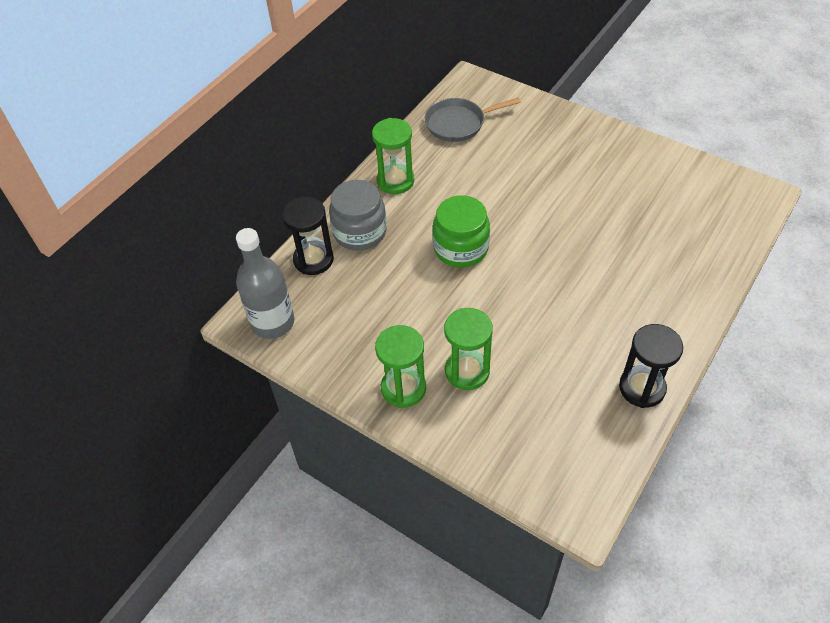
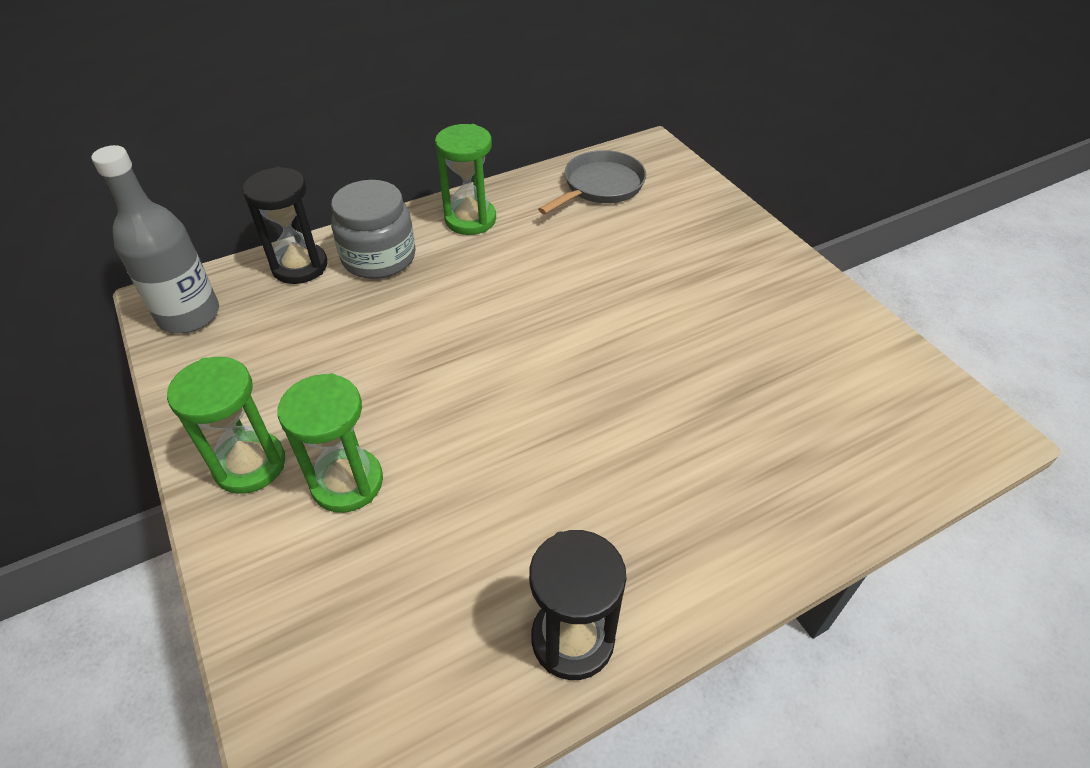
camera: 25 degrees right, 5 degrees down
(459, 123) = (600, 186): grey pan -> grey pan turned 120 degrees clockwise
(461, 248) = (479, 323): green jar -> none

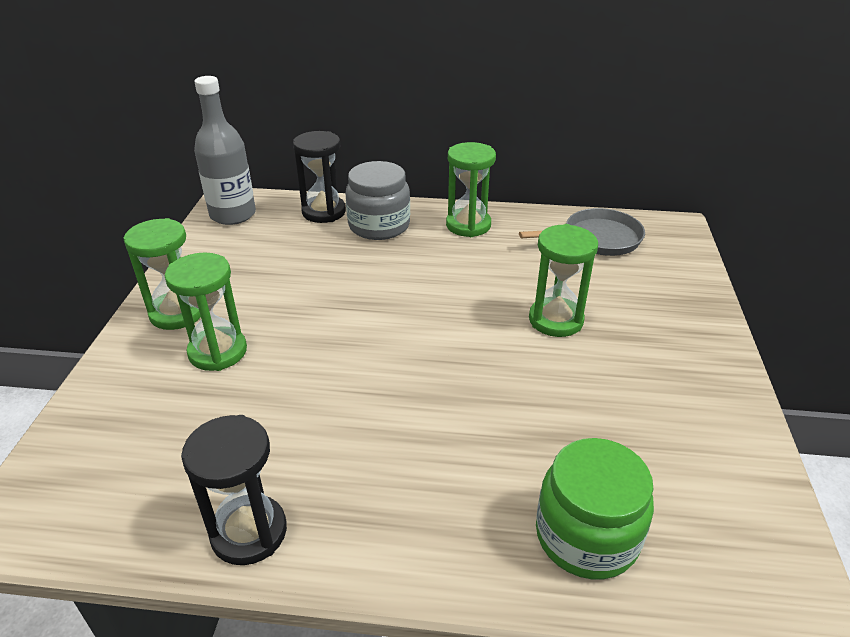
camera: 35 degrees right, 10 degrees down
(638, 285) = (555, 320): none -> green hourglass
(827, 465) = (586, 536): none -> green jar

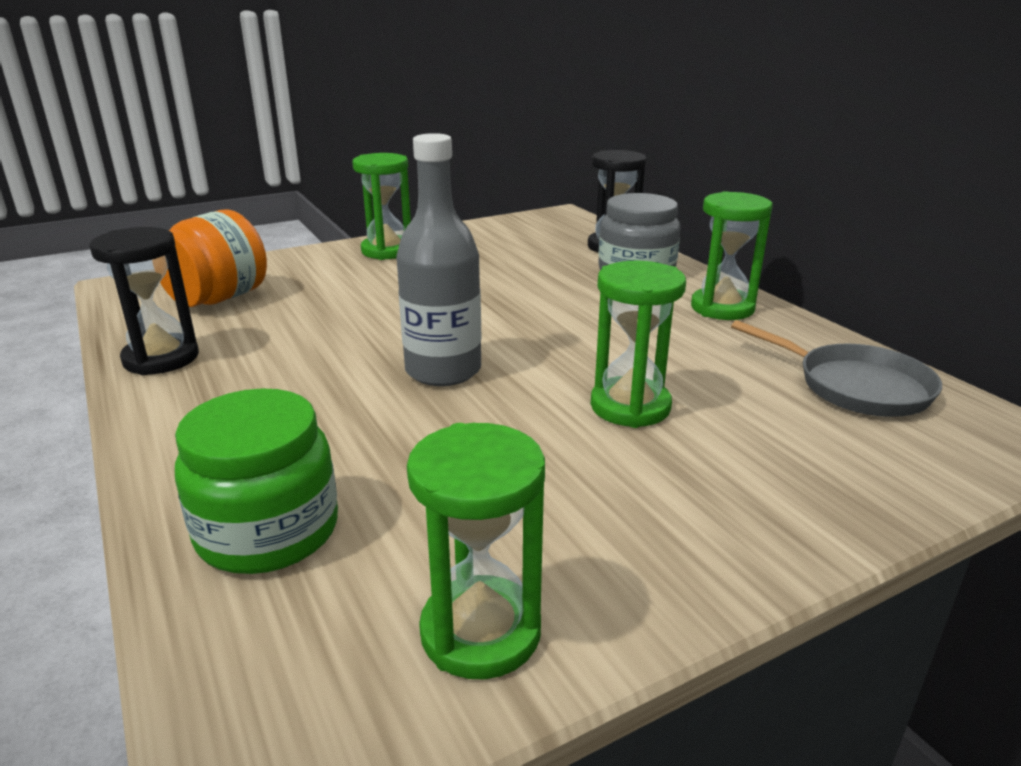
camera: 55 degrees right, 10 degrees down
(149, 455) = (218, 299): none -> orange jar
(218, 352) = (358, 278): green hourglass -> green hourglass (480, 632)
(233, 215) = (544, 222): grey bottle -> grey bottle (443, 370)

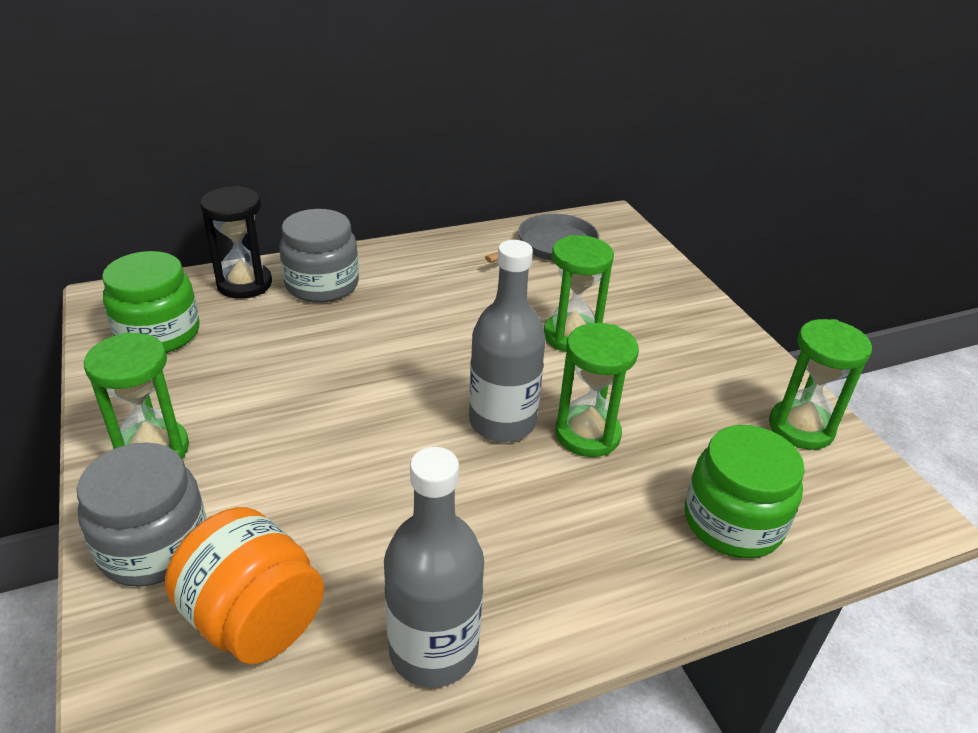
camera: 85 degrees left, 10 degrees up
(161, 358) = (433, 649): black hourglass -> grey bottle
(293, 265) = (154, 546): none -> grey jar
(524, 233) = (158, 333): none -> green jar
(722, 308) = (418, 261): green hourglass -> green hourglass (587, 434)

